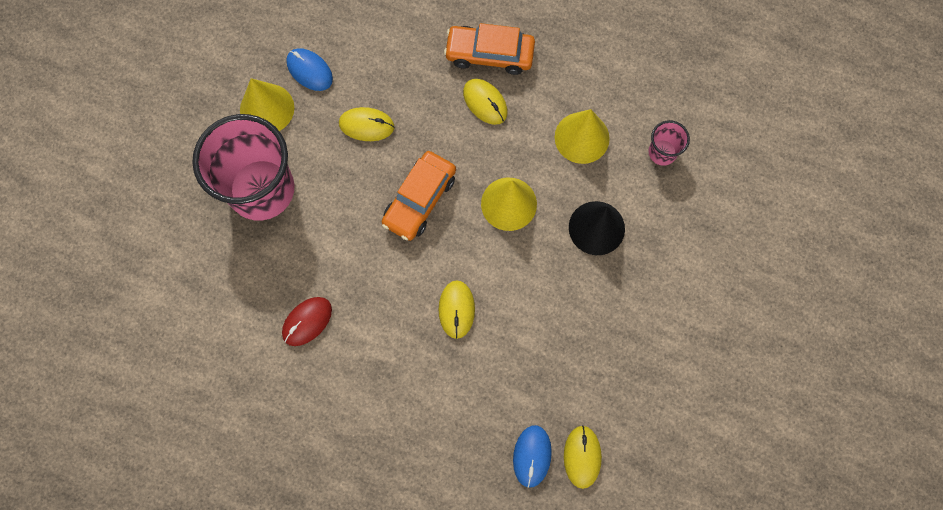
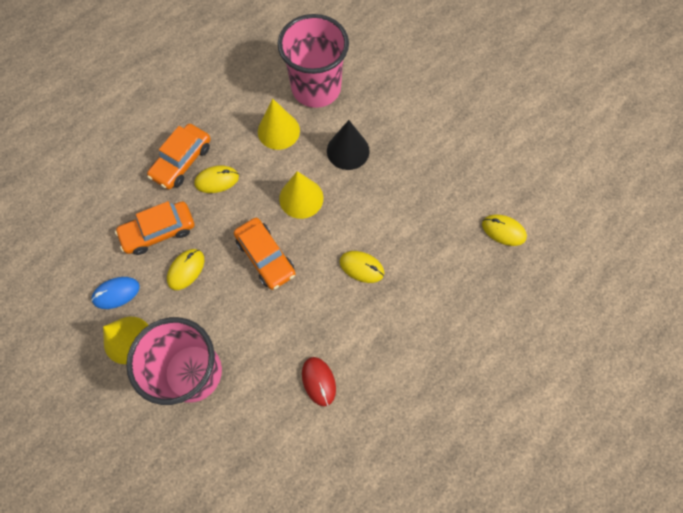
camera: 65 degrees left, 5 degrees down
(396, 75) = (159, 231): none -> orange car
(532, 456) = (490, 263): blue mouse -> none
(662, 152) = (316, 88): pink cup -> pink cup, size x2.31

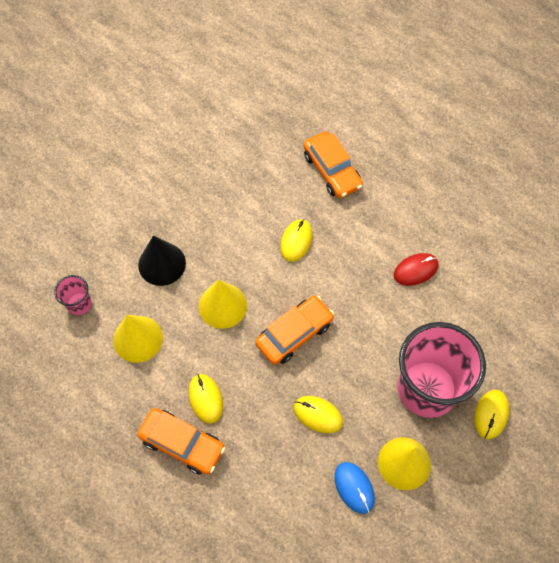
camera: 95 degrees left, 5 degrees down
(159, 231) = (275, 454): orange car -> orange car (331, 170)
(316, 88) = (79, 304): pink cup -> pink cup, size x0.43
(503, 231) = (246, 122): yellow mouse -> yellow mouse (491, 414)

